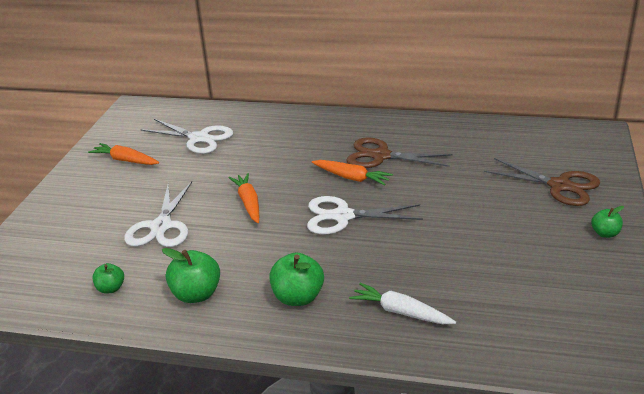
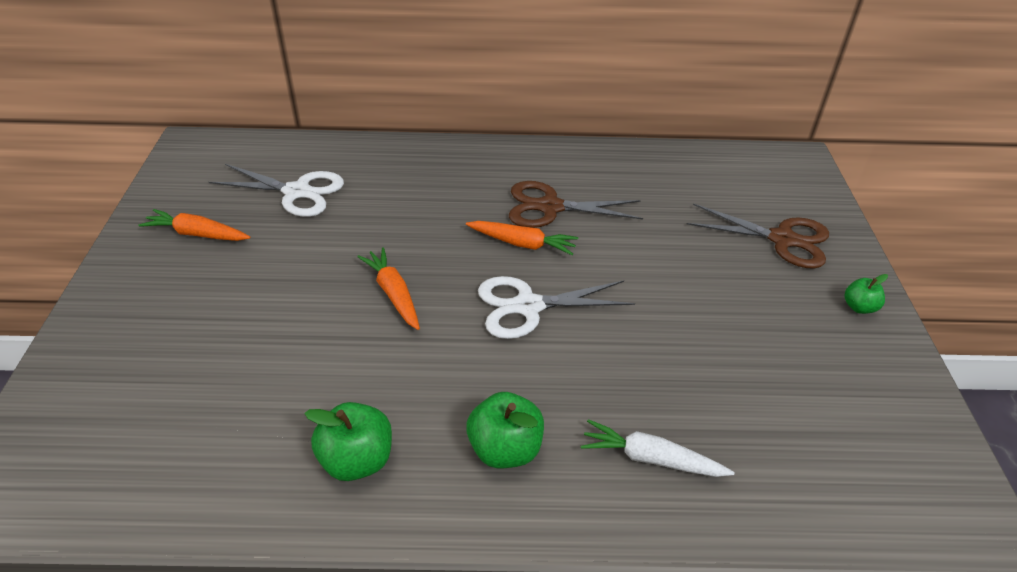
camera: 15 degrees left, 10 degrees up
(111, 288) = (223, 463): green apple -> none
(161, 226) = (276, 344): white scissors -> none

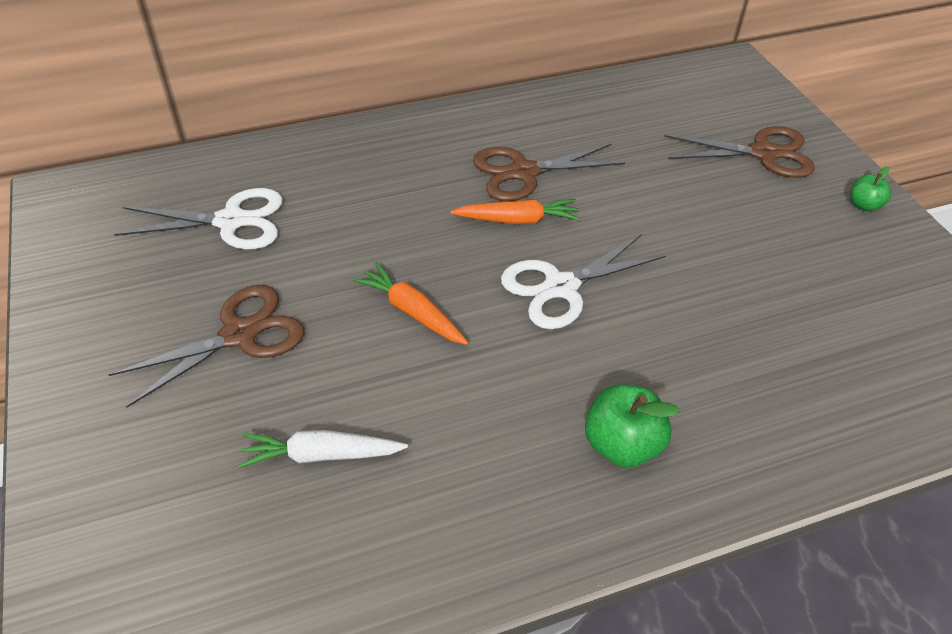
camera: 20 degrees left, 5 degrees up
(197, 234) = (138, 302): orange carrot -> none
(253, 276) = (239, 335): none -> brown scissors
(357, 460) = (479, 505): green apple -> none
(650, 458) = (761, 410): white carrot -> white carrot (321, 455)

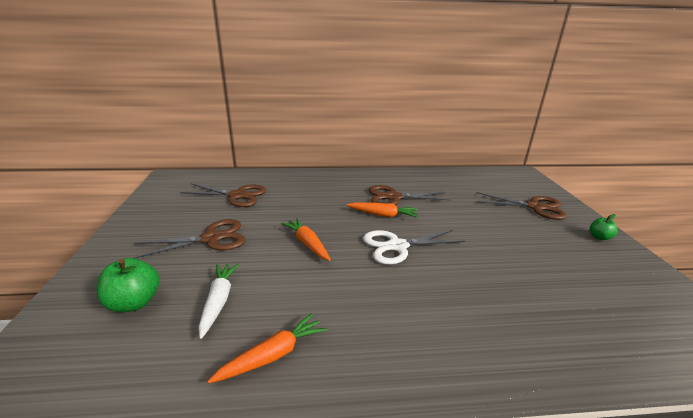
camera: 15 degrees right, 20 degrees down
(231, 221) = (237, 195): white scissors -> brown scissors
(321, 455) = (218, 301): white carrot -> white carrot turned 75 degrees clockwise
(445, 522) = (273, 355): none -> orange carrot
(621, 445) = (410, 334): green apple -> green apple (134, 302)

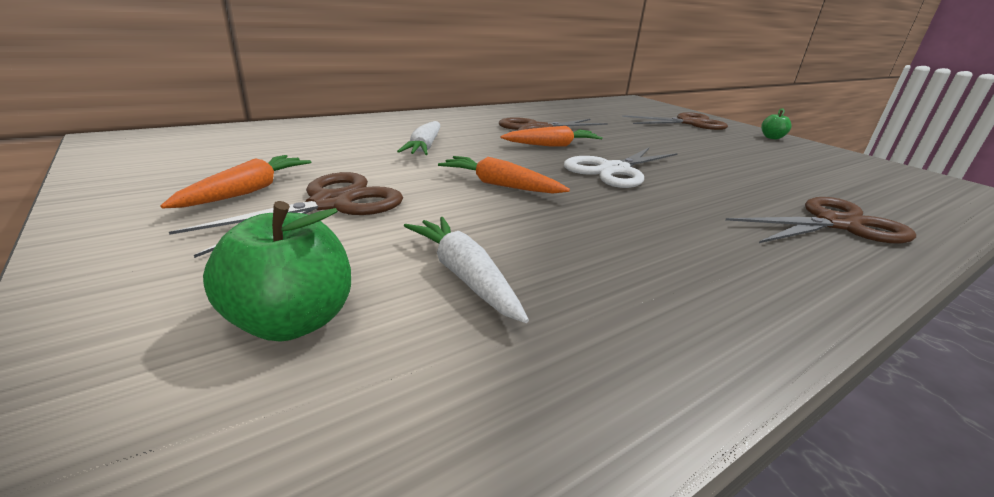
camera: 30 degrees left, 0 degrees up
(237, 195) = (303, 149): brown scissors -> brown scissors (836, 224)
(273, 355) = (648, 313): orange carrot -> orange carrot (247, 191)
(300, 203) = (424, 147): none -> white carrot

